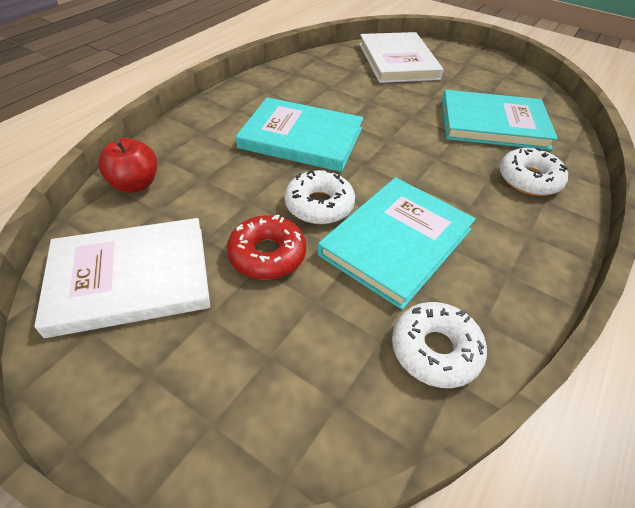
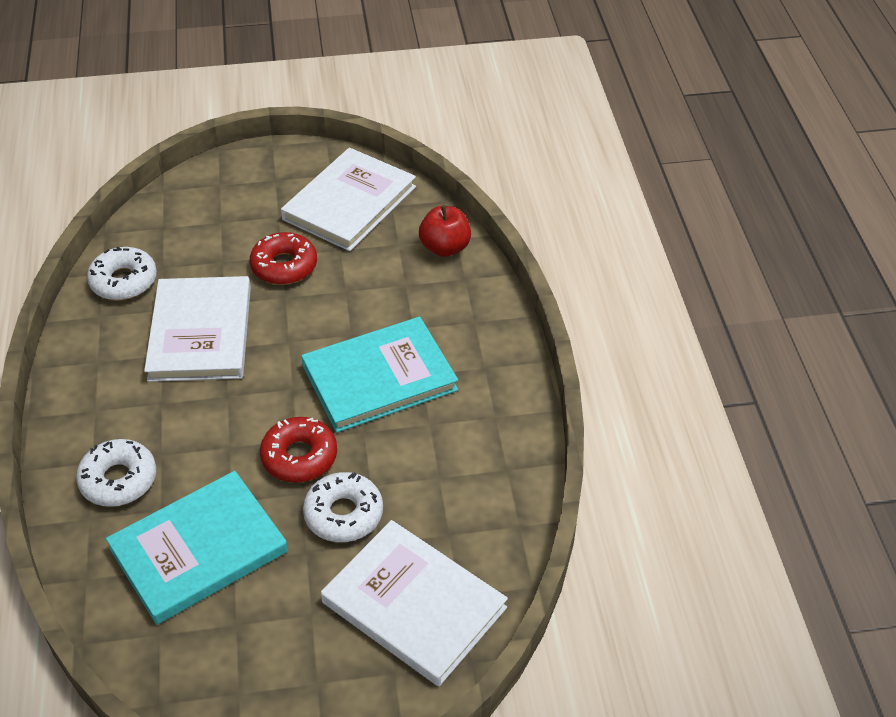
camera: 140 degrees right, 0 degrees up
(319, 205) = (288, 323): white donut -> white donut (343, 514)
(396, 130) = (299, 457): none -> red donut
(396, 242) = (200, 333): turquoise book -> white book

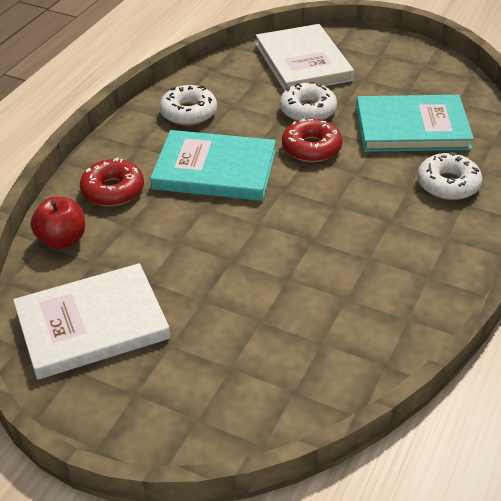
camera: 145 degrees left, 5 degrees down
(124, 281) = (367, 345): white donut -> white donut (188, 113)
(200, 333) = (325, 261): white book -> none
(284, 266) = (209, 288): red donut -> red donut (113, 190)

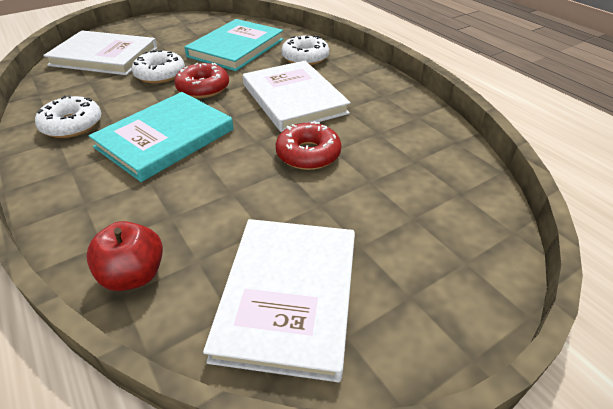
camera: 60 degrees left, 0 degrees up
(113, 190) = (108, 208): red donut -> red donut (308, 154)
(352, 214) = (294, 99): none -> white book

